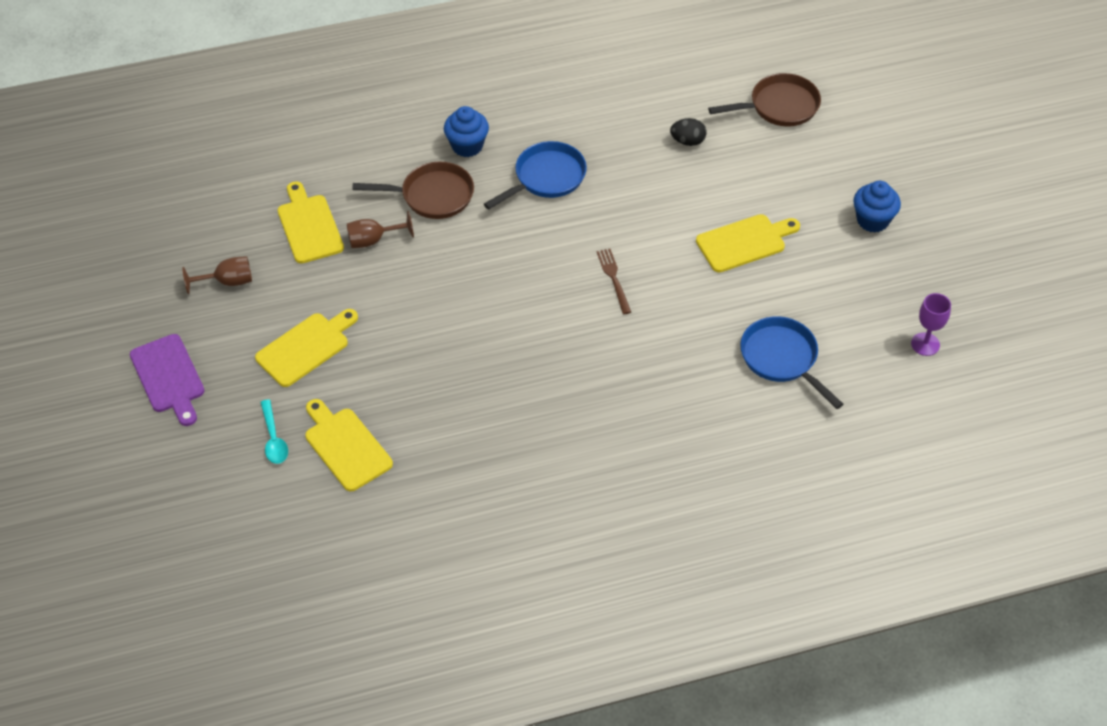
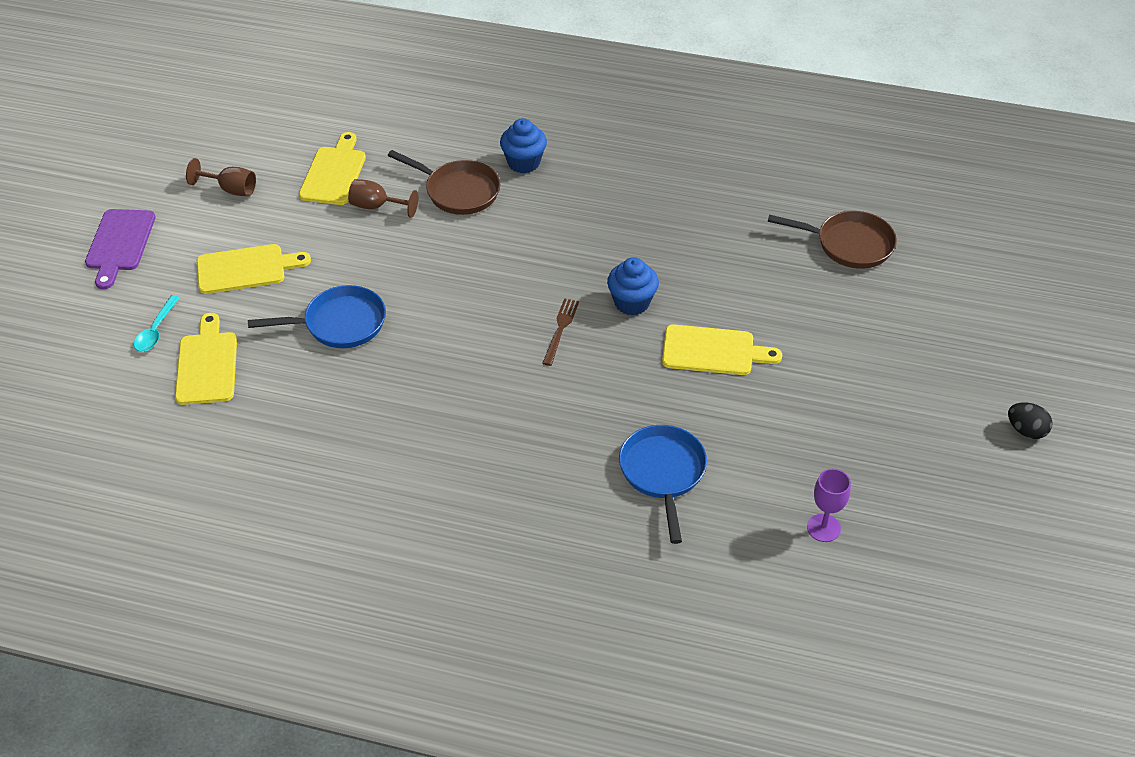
camera: 30 degrees right, 5 degrees down
(546, 178) = (571, 217): blue pan -> blue pan (339, 324)
(687, 141) = (731, 239): black egg -> black egg (1026, 430)
(872, 220) = (862, 386): blue cupcake -> blue cupcake (632, 303)

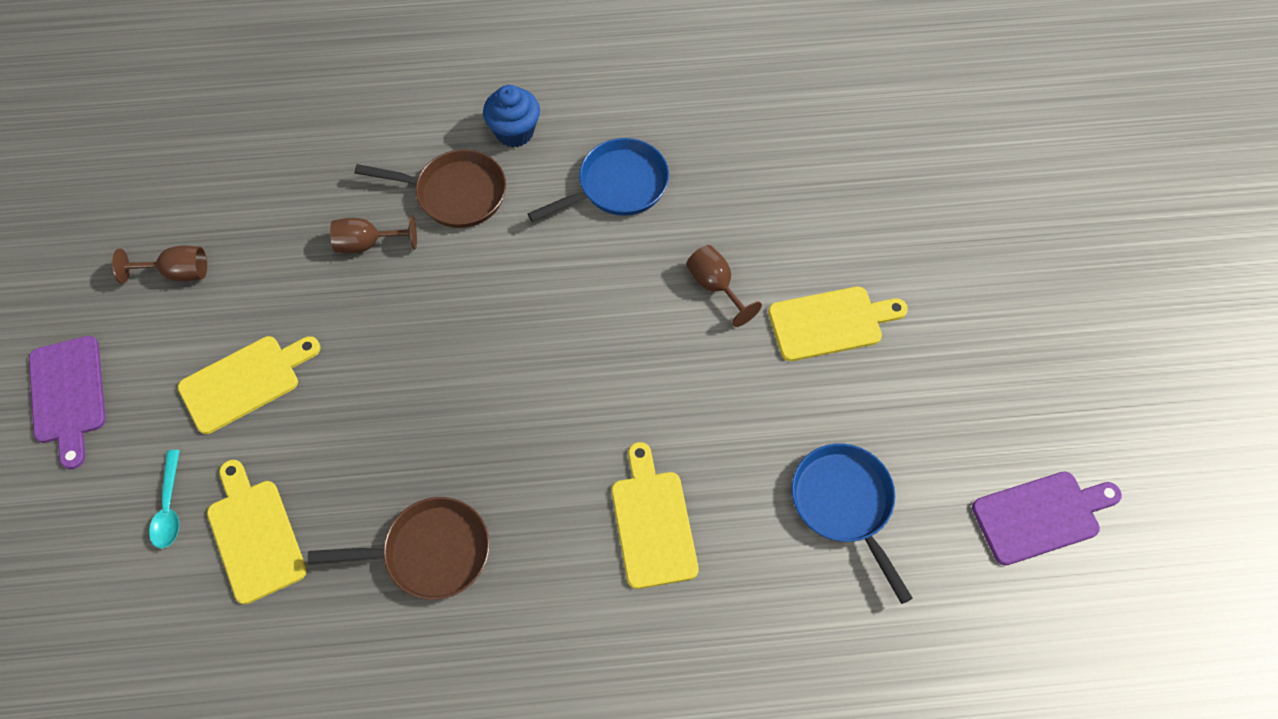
camera: 20 degrees left, 15 degrees up
(334, 173) = (296, 211): yellow cutting board -> yellow cutting board (652, 523)
(339, 324) = (392, 423): blue pan -> blue pan (617, 186)
(560, 329) = (652, 348): brown fork -> none
(632, 303) = (715, 286): blue cupcake -> brown goblet
(823, 528) = (1041, 516): purple goblet -> purple cutting board
(849, 244) = (914, 136): brown pan -> brown pan (430, 553)
(1026, 430) = (1188, 319): black egg -> none

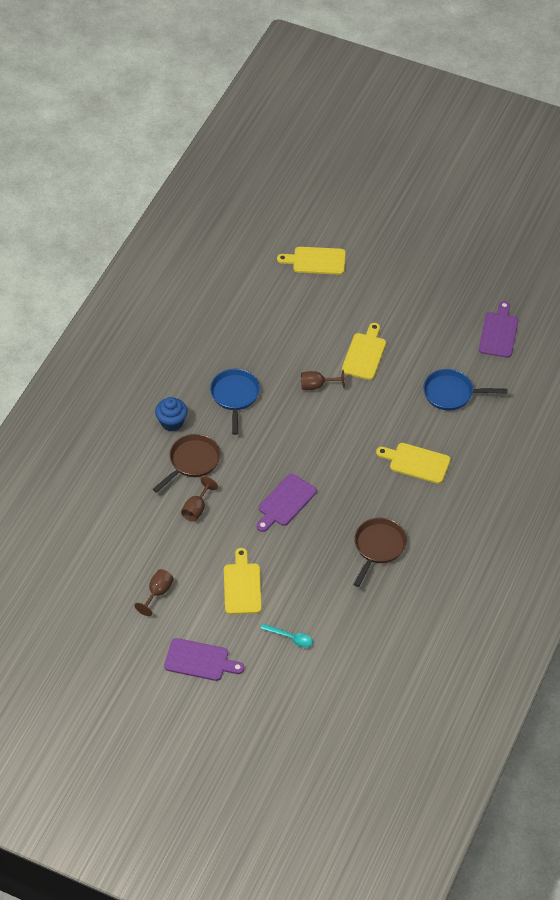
camera: 60 degrees left, 10 degrees down
(255, 535) = (327, 609): yellow cutting board -> yellow cutting board (316, 261)
(448, 359) = (285, 502): none -> purple cutting board

